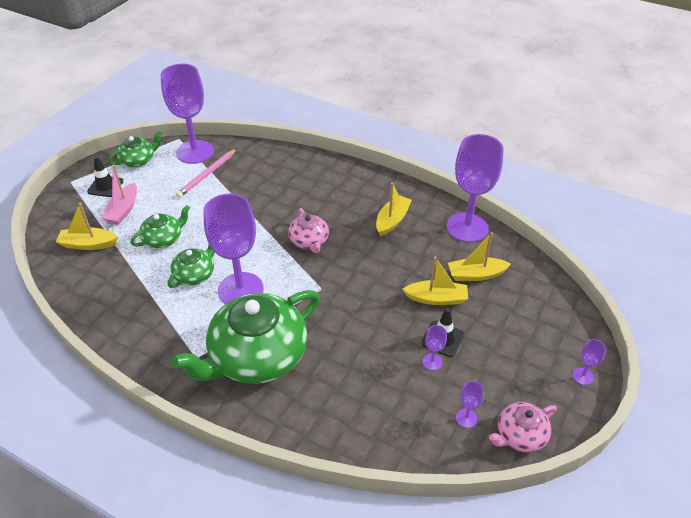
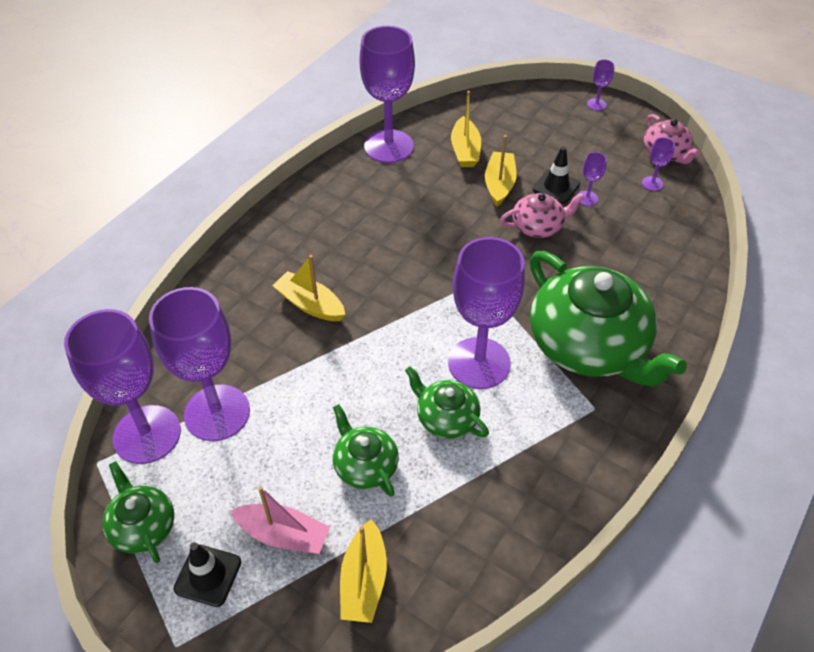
camera: 85 degrees left, 5 degrees up
(207, 175) = (217, 413): pink pencil -> purple goblet
(309, 241) = (393, 289): pink teapot -> pink teapot (538, 226)
(392, 220) = (366, 207): yellow boat -> yellow boat (310, 304)

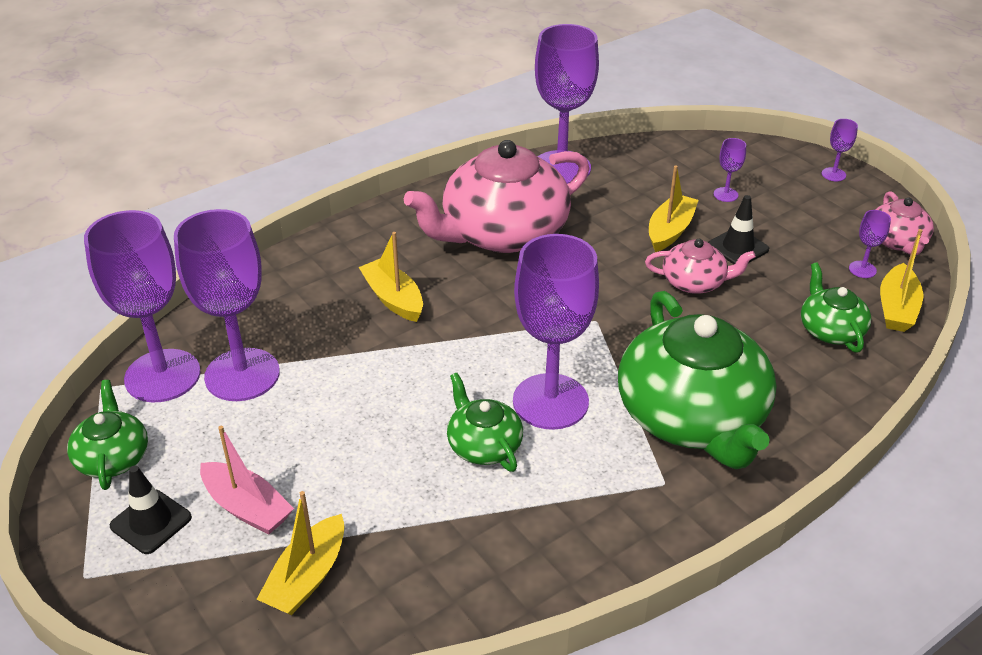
camera: 20 degrees right, 10 degrees down
(365, 465) = (369, 466): green teapot -> green teapot (830, 330)
(370, 219) = (502, 233): none -> pink teapot
(465, 150) = (647, 189): yellow boat -> yellow boat (896, 308)
(587, 198) = (770, 267): purple goblet -> purple goblet (725, 194)

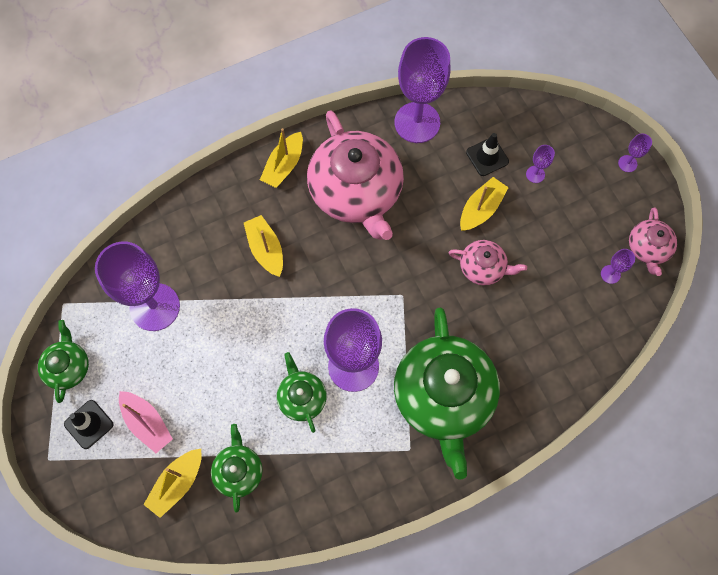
camera: 10 degrees right, 30 degrees up
(162, 376) = (103, 299): purple goblet -> none
(502, 233) = (356, 191): pink teapot -> pink teapot turned 90 degrees counterclockwise
(738, 247) = (526, 235): black traffic cone -> black traffic cone (487, 157)
(830, 330) = (564, 332): green teapot -> green teapot (238, 471)
(896, 308) = (620, 318): yellow boat -> yellow boat (284, 165)

